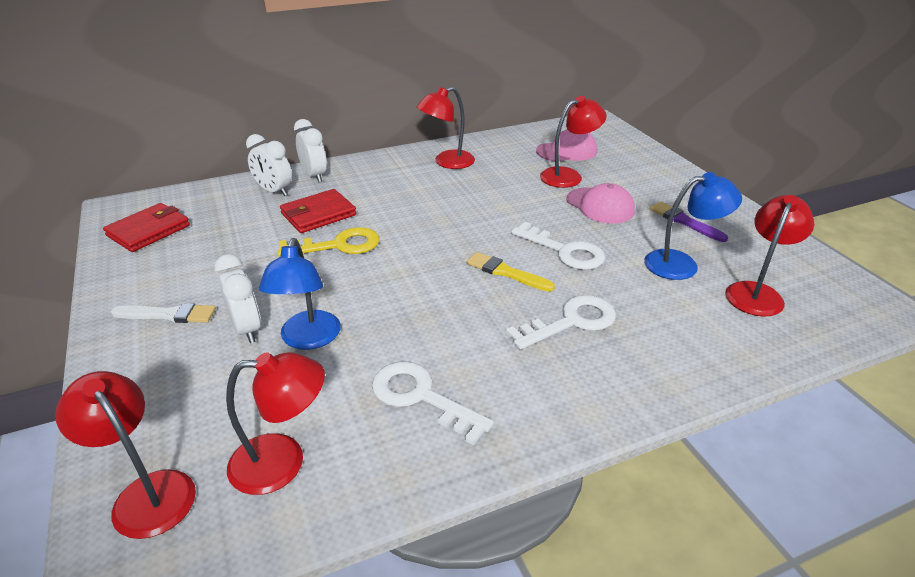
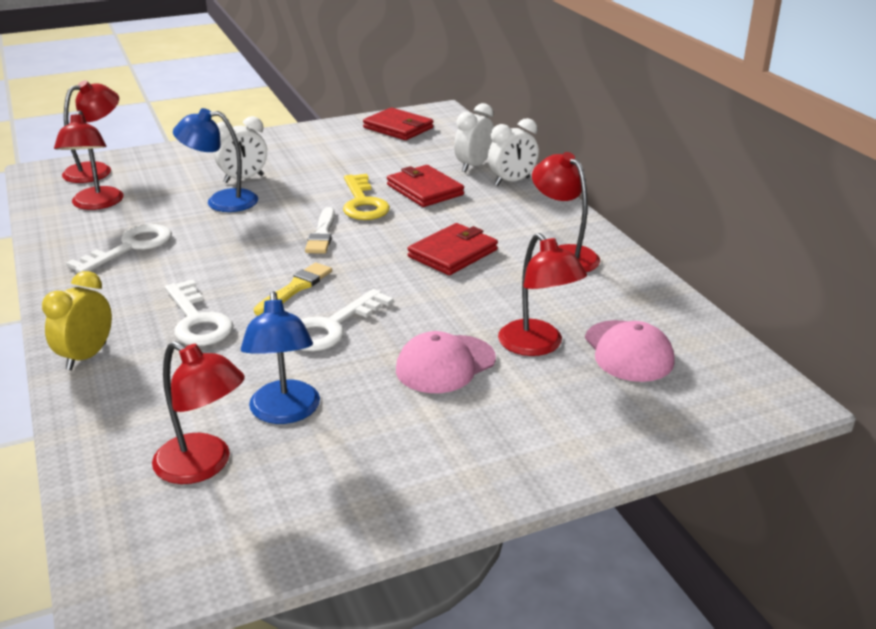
camera: 90 degrees right, 5 degrees down
(168, 315) = (272, 151): white brush -> white brush (322, 234)
(443, 202) = (453, 253): none -> red wallet
(650, 384) = (86, 356): none -> yellow clock
(684, 221) = (396, 436): purple brush -> none

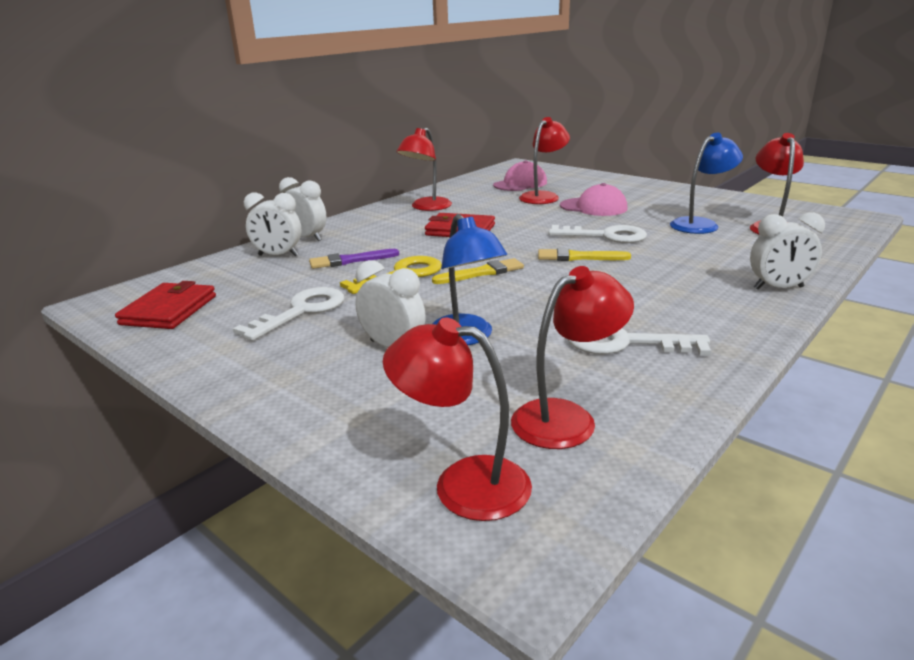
camera: 115 degrees left, 5 degrees down
(86, 356) = (778, 288): yellow clock -> white clock
(197, 321) = (671, 271): white key -> white key (301, 311)
(322, 234) = (482, 273): white brush -> yellow brush
(425, 190) = (350, 260): red wallet -> purple brush

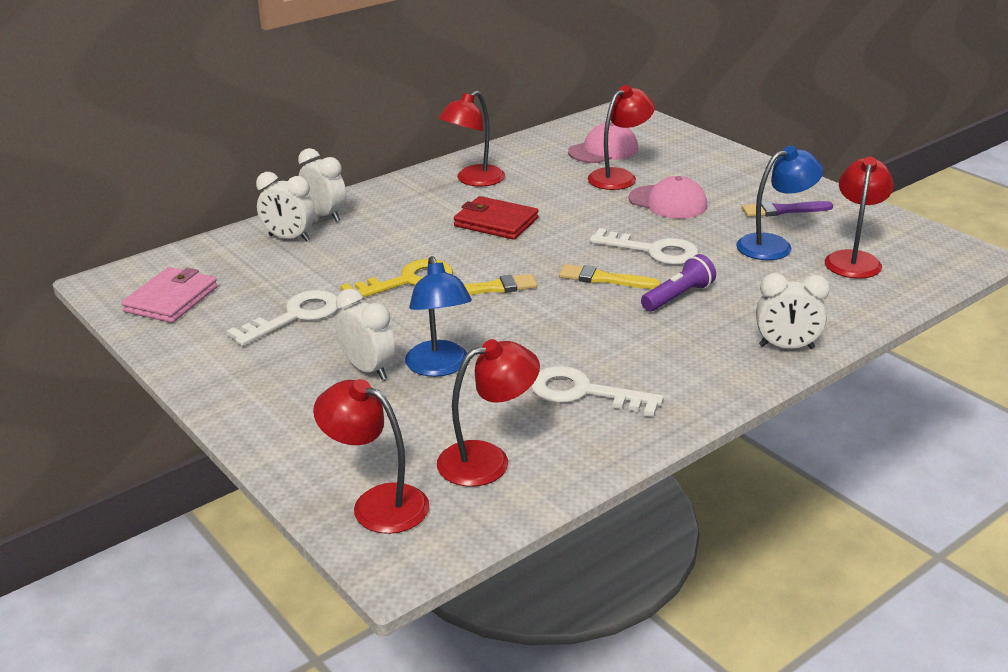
camera: 10 degrees right, 5 degrees up
(169, 310) = (171, 299): red wallet -> pink wallet
(350, 260) = (361, 254): purple brush -> purple brush (783, 210)
(652, 263) = (678, 297): none -> purple flashlight

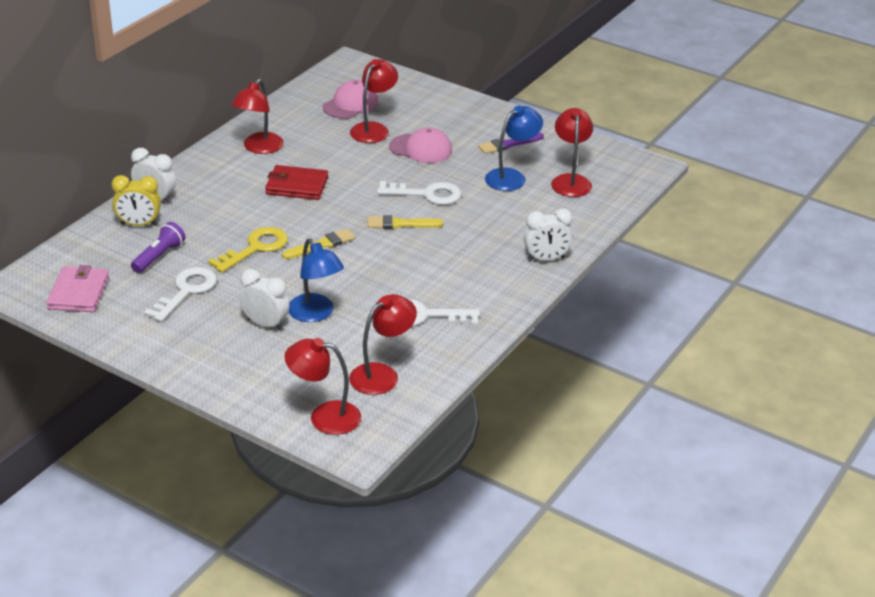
camera: 20 degrees left, 5 degrees up
(289, 238) = (139, 224): white clock -> yellow clock
(678, 297) = (459, 231): purple flashlight -> purple flashlight (159, 256)

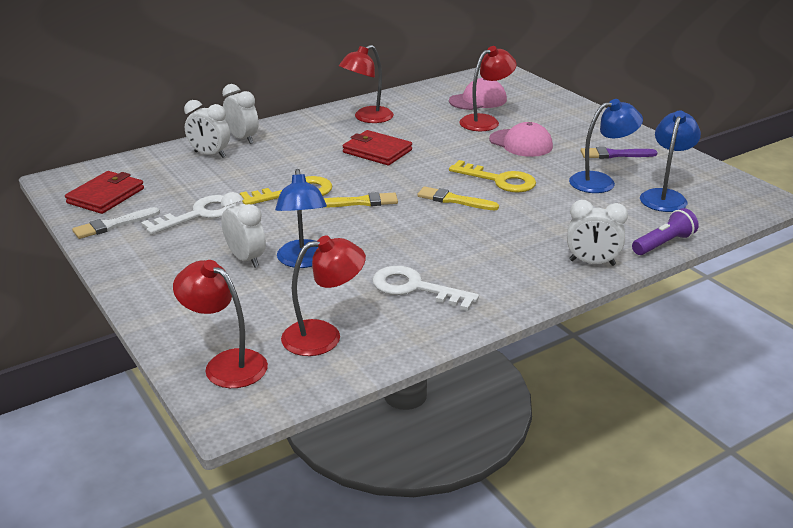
camera: 25 degrees right, 5 degrees down
(79, 293) = (106, 196): pink wallet -> red wallet
(115, 321) = (113, 225): none -> white brush
(139, 224) = (210, 155): yellow clock -> white clock
(159, 256) = (203, 182): purple flashlight -> purple flashlight (663, 244)
(426, 194) = (499, 180): white key -> yellow key
(570, 181) = (665, 196): red lamp -> blue lamp

